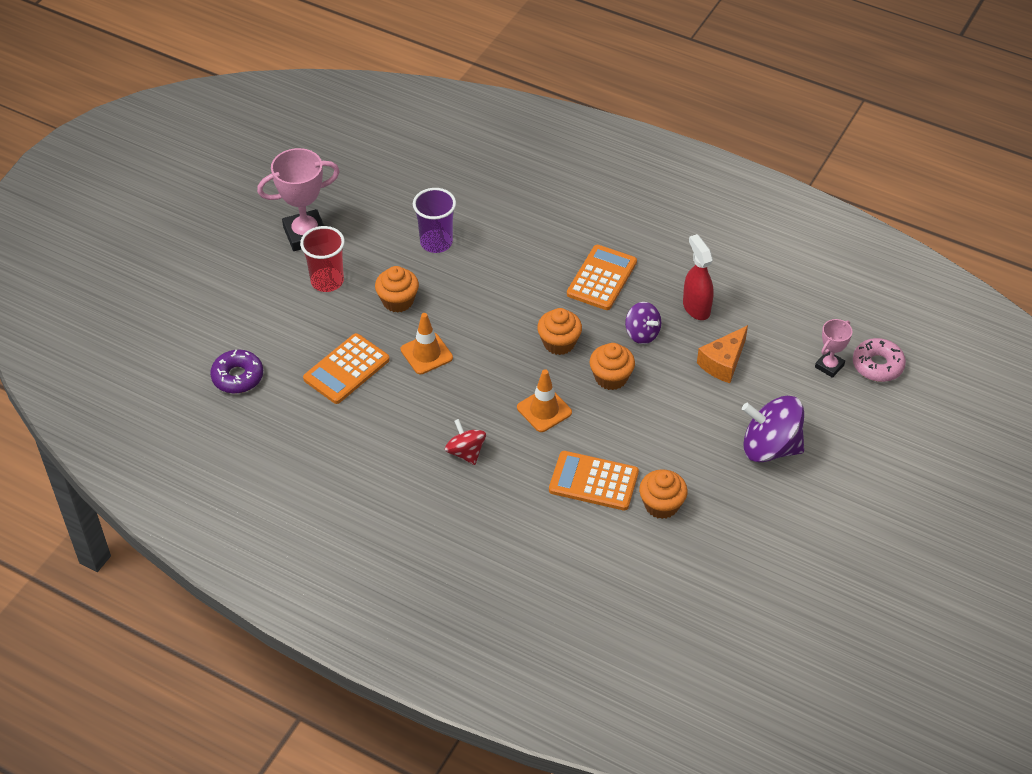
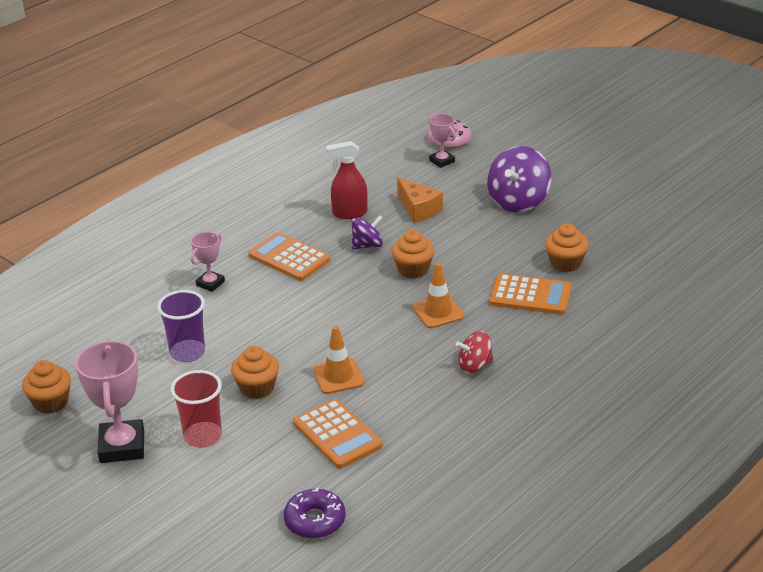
camera: 75 degrees left, 15 degrees down
(543, 231) = (210, 283): none -> pink trophy
(559, 343) = (359, 293): orange cupcake -> orange cupcake (51, 402)
(593, 481) = (530, 295): orange calculator -> orange calculator turned 105 degrees counterclockwise

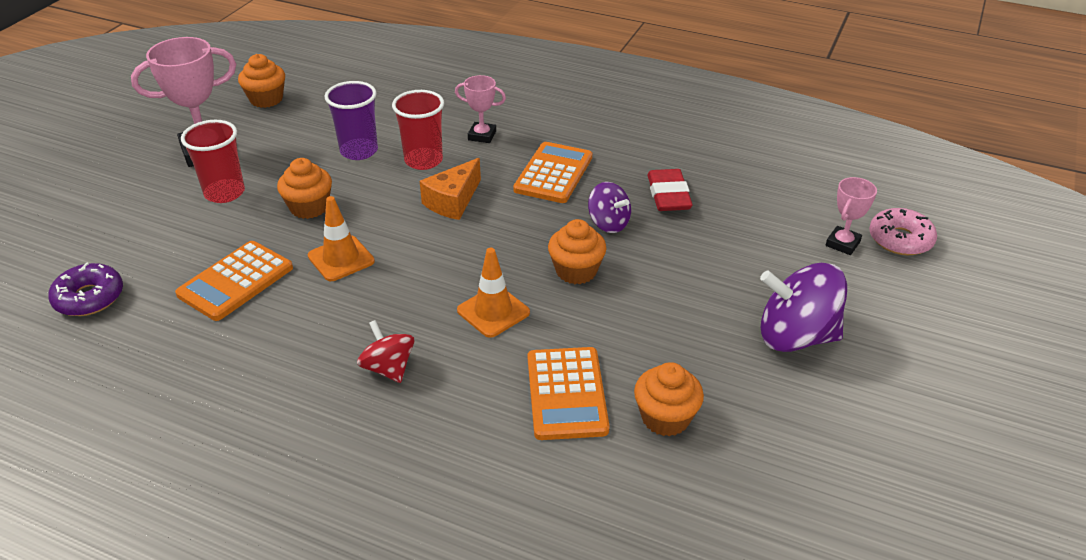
camera: 70 degrees right, 5 degrees up
(227, 319) = (423, 160): none -> red cup
(349, 213) = (668, 195): red spray bottle -> red eraser
(418, 209) = (713, 247): orange cheese -> orange cheese (453, 201)

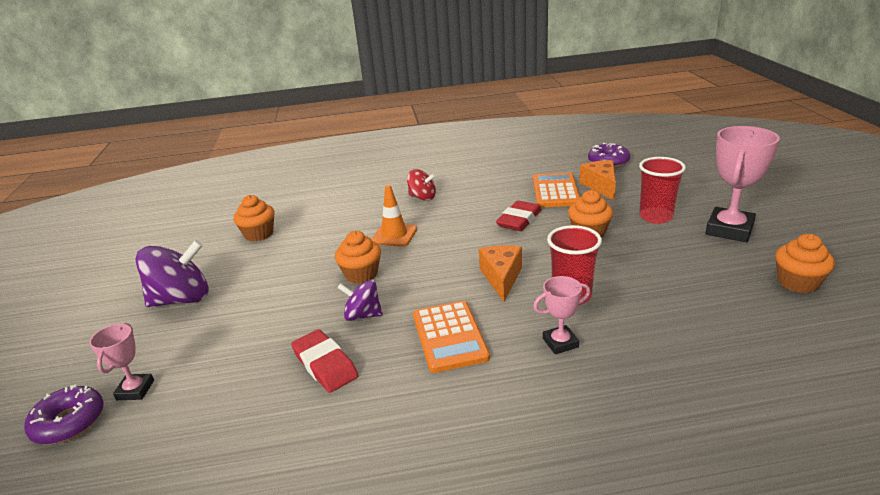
camera: 150 degrees right, 10 degrees down
(182, 260) = (601, 186): none -> orange cheese
(341, 259) = (519, 220): orange traffic cone -> red eraser
(359, 151) = (632, 279): purple cup -> none
(567, 393) = (319, 223): orange calculator -> none
(900, 239) = (69, 422): pink donut -> purple donut

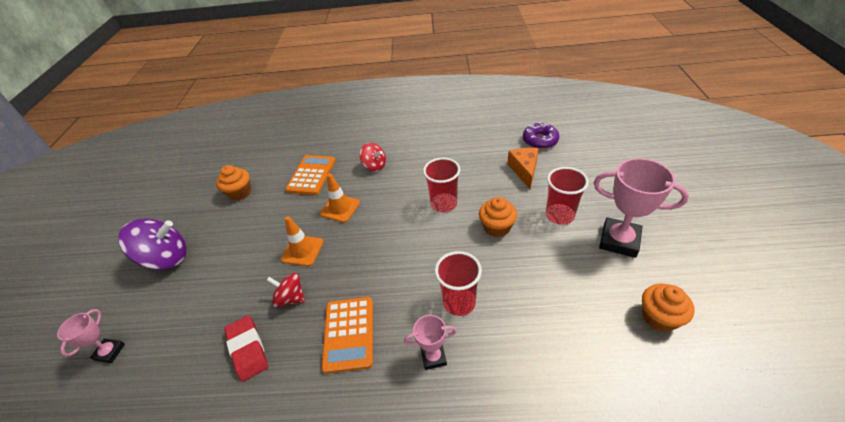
camera: 10 degrees right, 15 degrees up
(69, 422) = (58, 377): purple donut -> none
(361, 274) = (302, 250): orange cupcake -> orange traffic cone
(363, 315) = (290, 298): purple spinning top -> red spinning top
(501, 278) = (409, 271): orange cheese -> none
(519, 220) = (444, 204): red eraser -> red cup
(555, 191) = (484, 172): orange calculator -> orange calculator (311, 175)
(729, 229) = (619, 240): pink trophy -> pink trophy turned 75 degrees clockwise

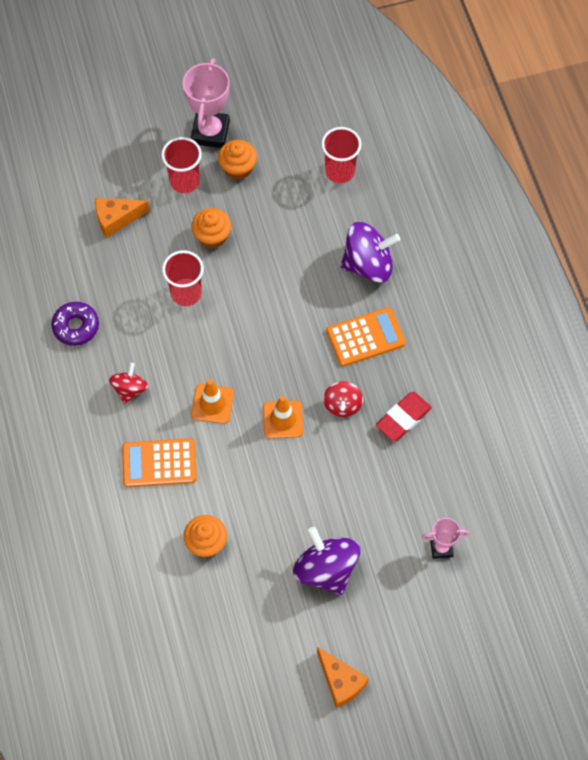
camera: 110 degrees left, 20 degrees up
(85, 253) = (341, 682): none -> orange cheese
(433, 357) = (368, 264): pink trophy -> purple spinning top
(459, 302) = (311, 255): red cup -> red cup (340, 171)
(540, 140) = (55, 207): purple donut -> purple donut (76, 326)
(659, 317) = (290, 109): orange cupcake -> orange cupcake (238, 168)

